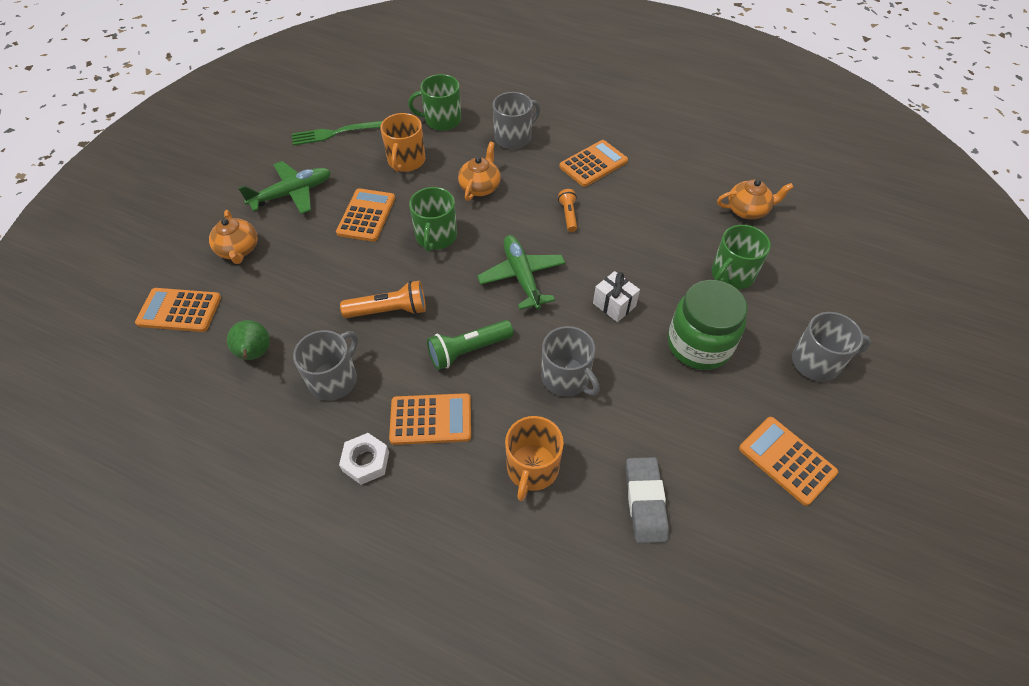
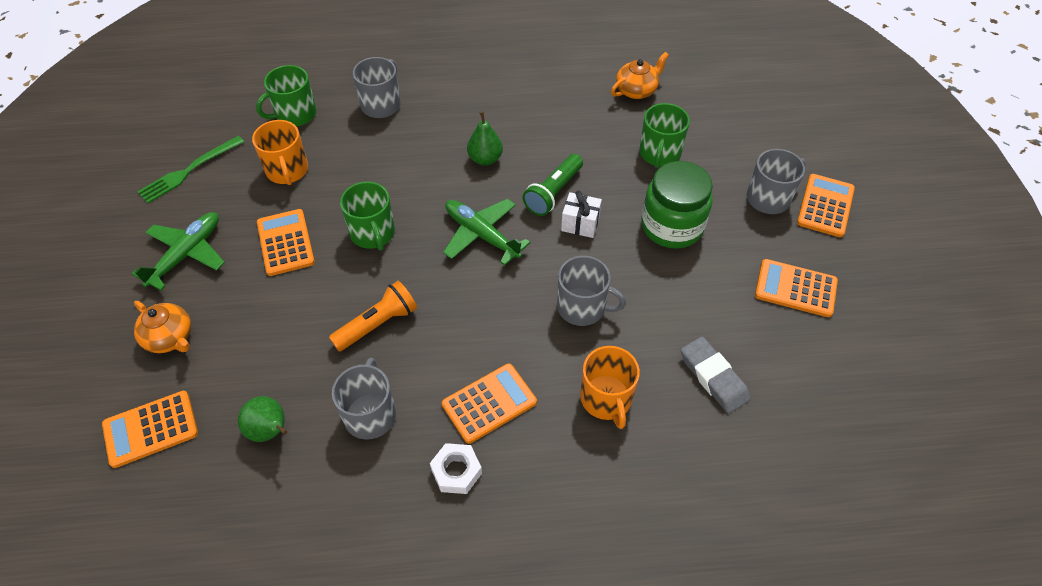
camera: 30 degrees left, 0 degrees up
(468, 350) = (479, 325): green flashlight -> green flashlight (553, 192)
(480, 187) = (382, 166): orange teapot -> none
(568, 215) = (485, 159): orange flashlight -> green pear
(593, 164) = (475, 101): orange calculator -> orange calculator (825, 206)

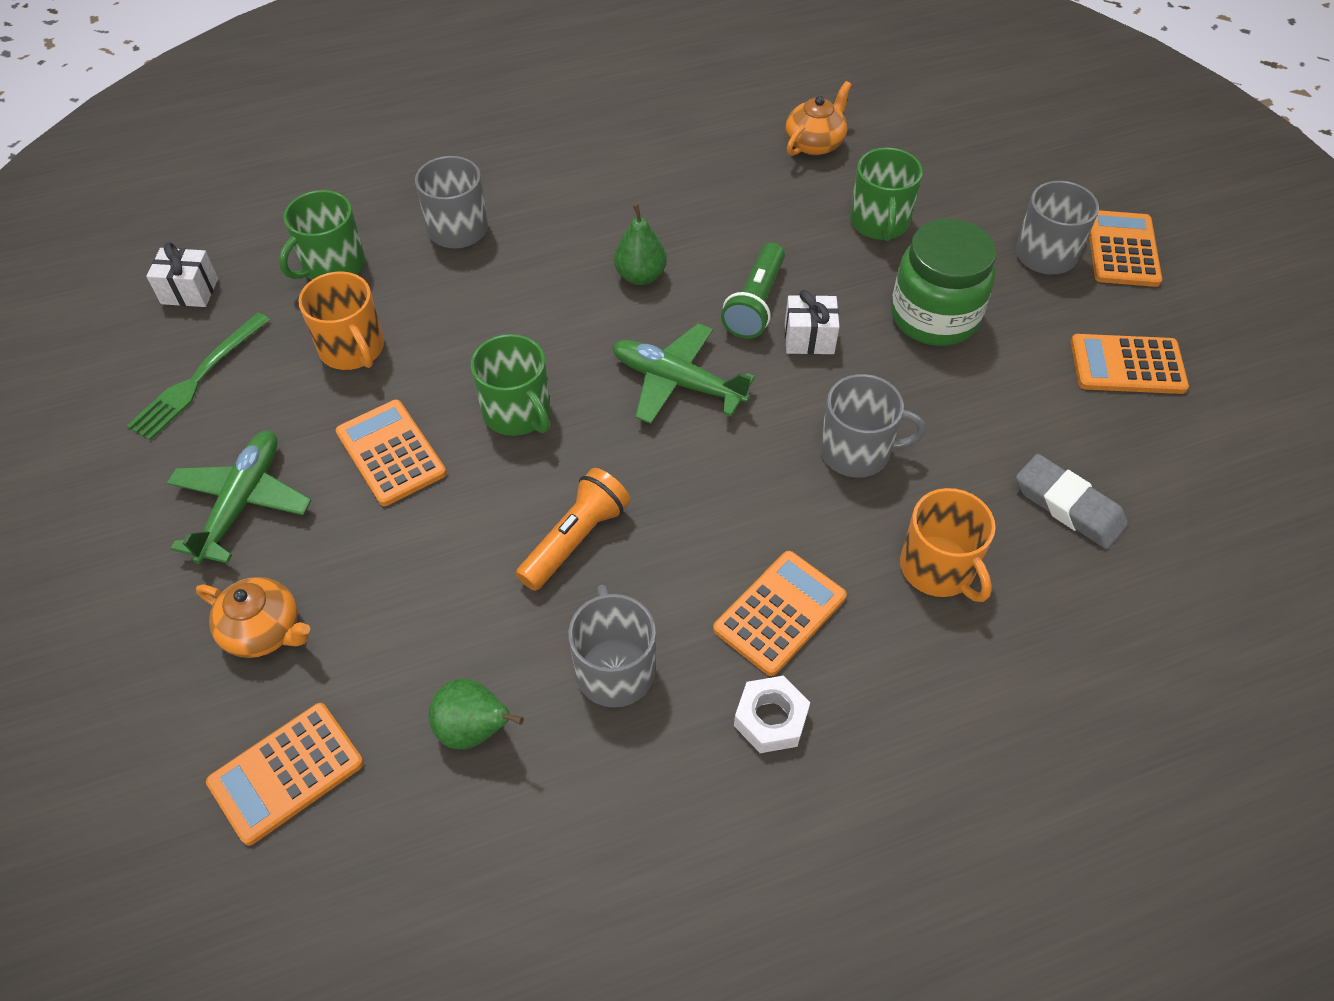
camera: 15 degrees left, 0 degrees up
(204, 114) = (189, 291): none -> white gift

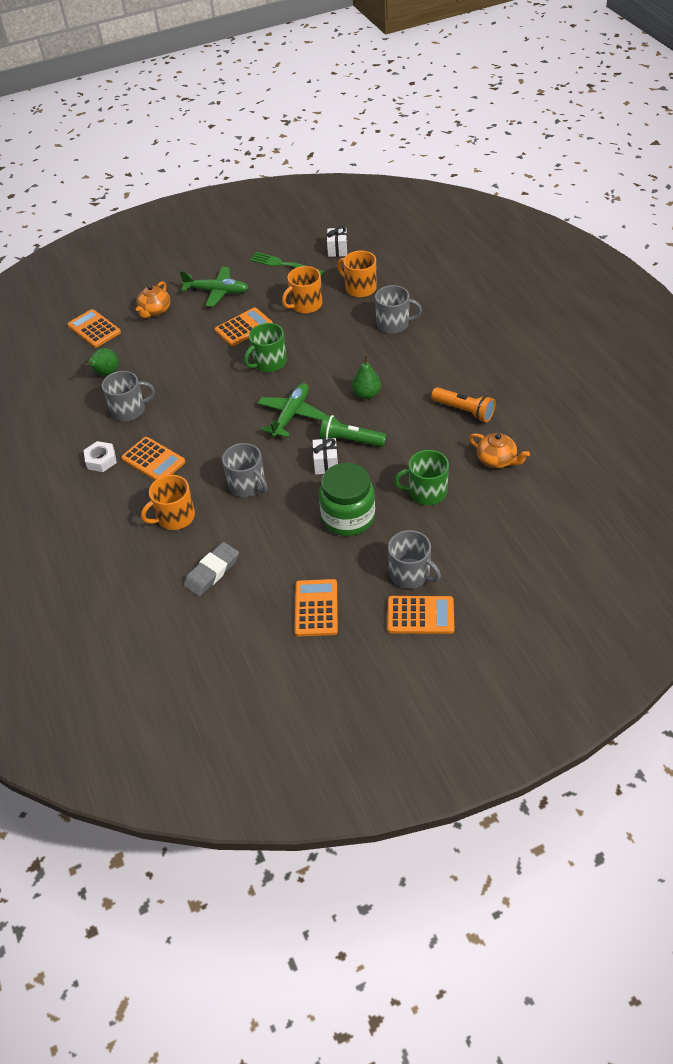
camera: 90 degrees right, 5 degrees down
(332, 265) = (360, 288): green mug -> orange mug
(575, 540) = (195, 391): orange flashlight -> orange flashlight (464, 411)
(857, 451) = (247, 485): grey mug -> grey mug turned 45 degrees counterclockwise

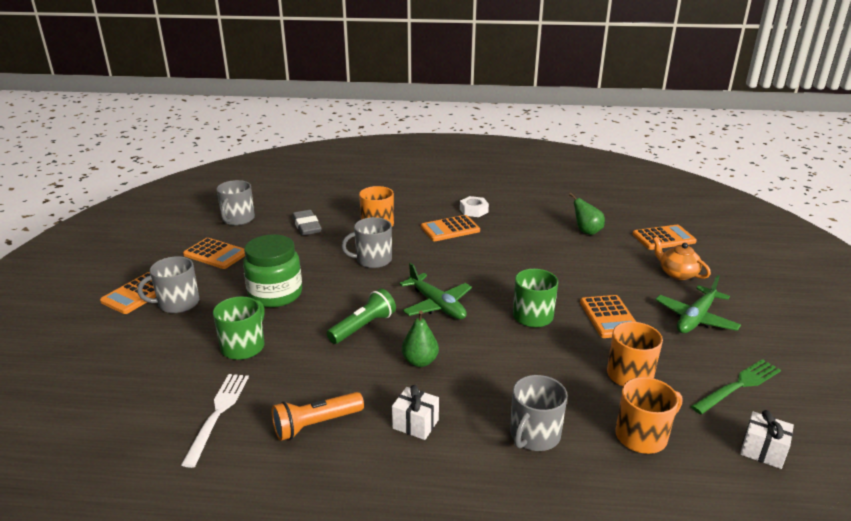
camera: 115 degrees right, 20 degrees down
(129, 410) = (525, 232): grey mug -> grey mug (238, 219)
(326, 464) = (350, 303): white gift -> white gift (415, 424)
(497, 460) = (218, 414): orange teapot -> white fork

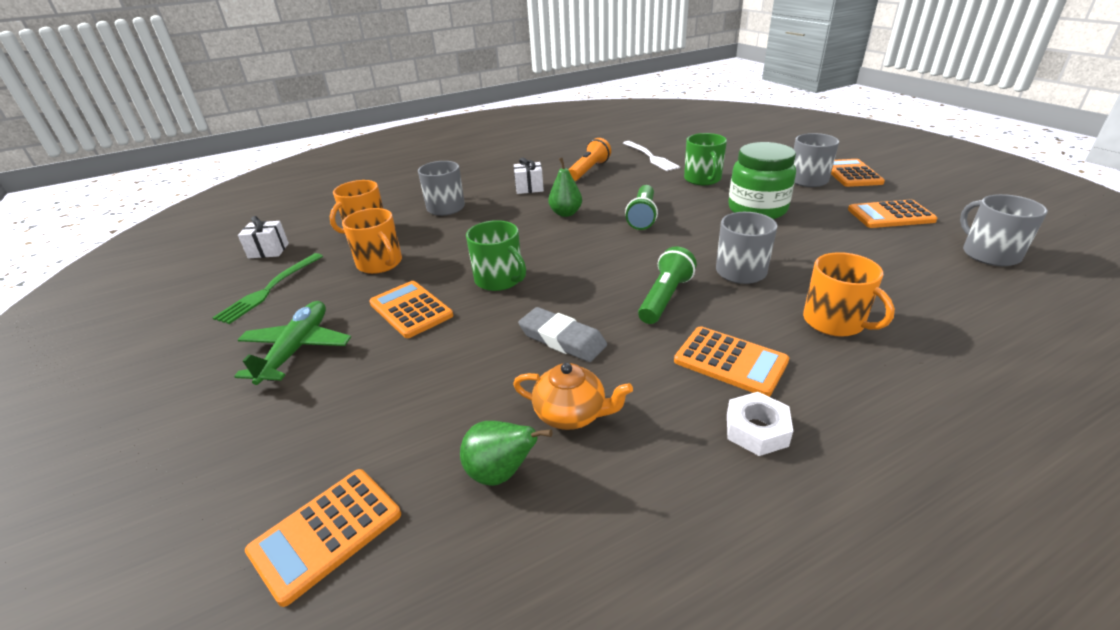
camera: 150 degrees right, 5 degrees up
(306, 226) = (902, 279): grey eraser -> grey eraser (562, 339)
(437, 305) = (605, 254): green plane -> none
(439, 263) = (665, 298): none -> green flashlight
(450, 229) = (730, 361): orange calculator -> orange calculator turned 90 degrees clockwise
(677, 273) = (310, 426): orange teapot -> orange teapot (571, 414)

